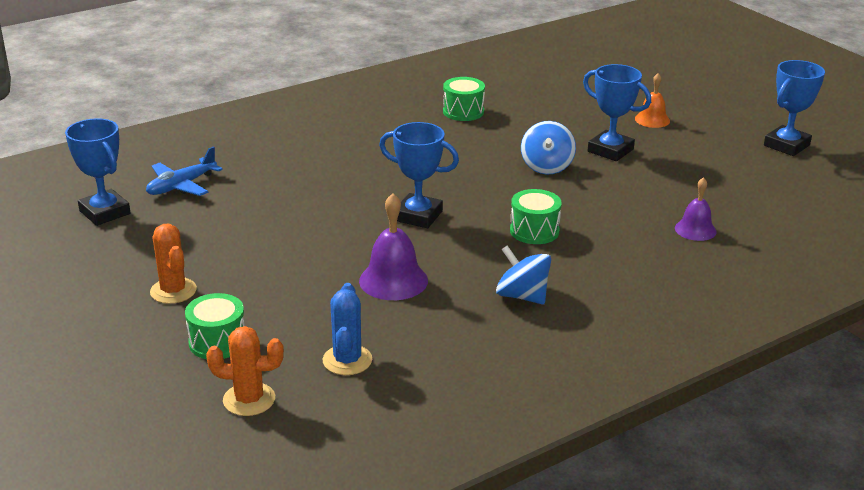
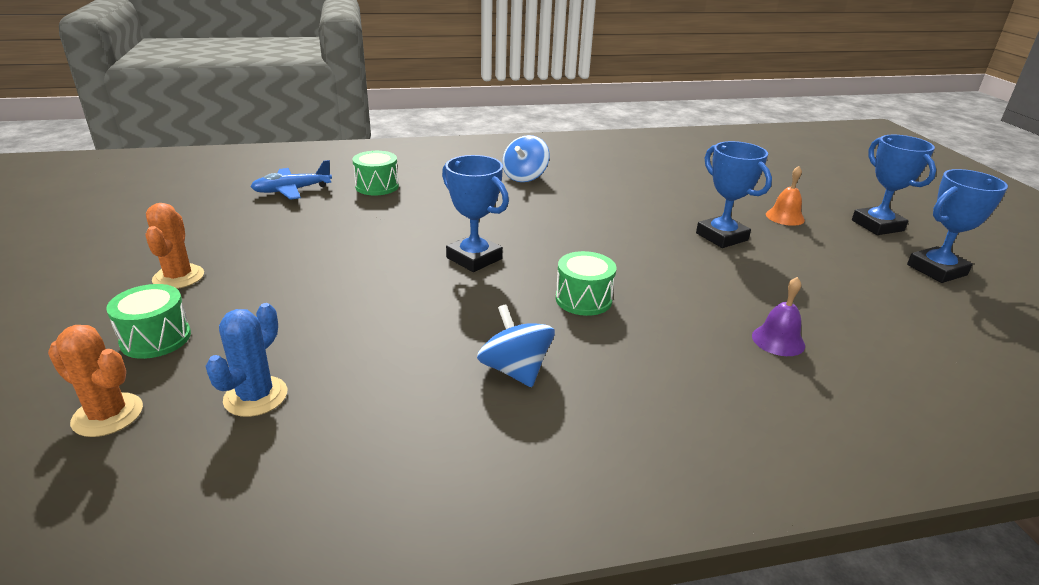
camera: 20 degrees right, 0 degrees up
(105, 212) = (207, 198): blue trophy -> blue trophy (877, 225)
(393, 280) = (391, 317): purple bell -> none
(463, 111) = (594, 177): green drum -> green drum (377, 186)
(546, 166) = (642, 238): blue spinning top -> blue spinning top (525, 177)

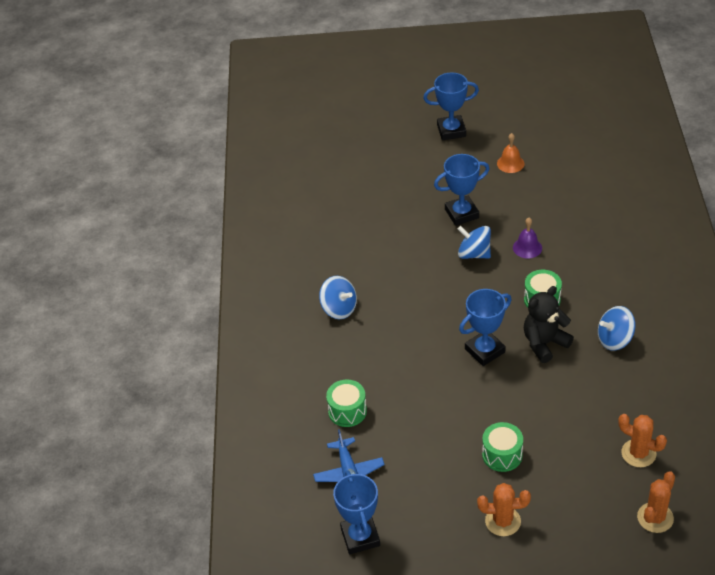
camera: 75 degrees left, 15 degrees up
(156, 338) = (581, 515): green drum -> green drum (502, 455)
(255, 396) = (638, 453): blue cactus -> orange cactus
(494, 303) = (544, 343): none -> black teddy bear
(651, 247) = (474, 254): none -> blue spinning top
(778, 340) = (588, 224): purple bell -> purple bell (527, 247)
(785, 217) = (433, 172): orange bell -> orange bell (510, 163)
(936, 270) = (514, 129): blue trophy -> blue trophy (360, 537)

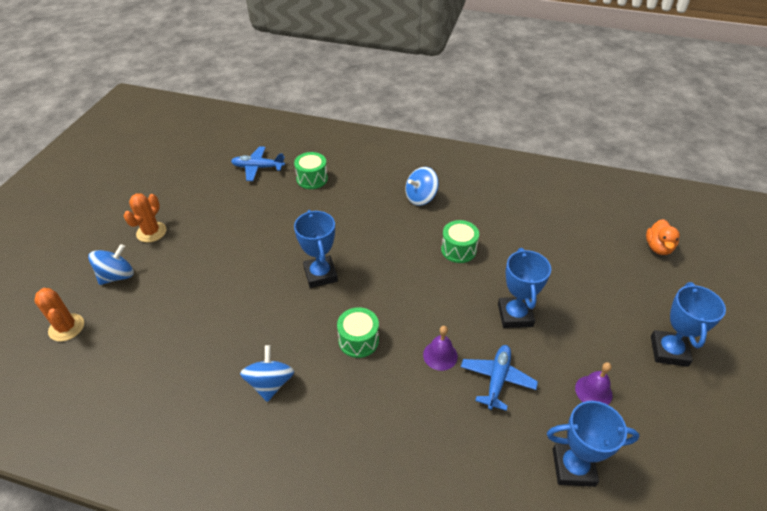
camera: 105 degrees right, 0 degrees up
(337, 142) = (658, 247): none -> orange duck
(360, 537) = (203, 161): blue trophy -> blue trophy (573, 467)
(474, 254) = (449, 306): blue spinning top -> blue spinning top (117, 276)
(502, 455) = (207, 250): green drum -> green drum (458, 250)
(510, 163) = (593, 391): orange bell -> purple bell
(530, 212) = (497, 379): none -> blue plane
(544, 343) = (302, 321): black teddy bear -> none
(638, 453) = (132, 344): orange cactus -> none

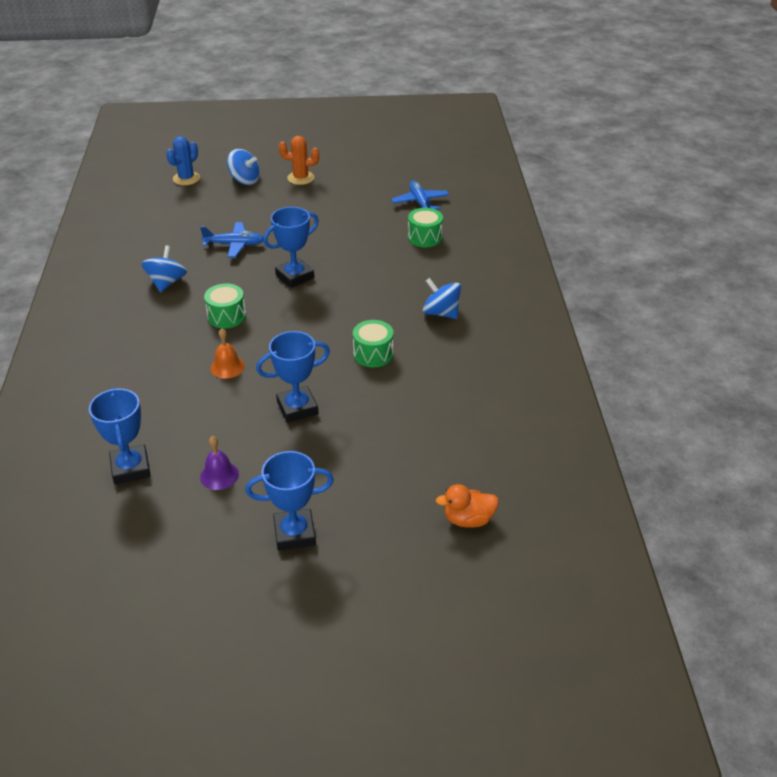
camera: 70 degrees right, 5 degrees down
(66, 327) = (186, 178): orange cactus -> blue cactus
(270, 383) = (166, 282): blue spinning top -> blue spinning top turned 60 degrees counterclockwise
(440, 355) = (227, 367): purple bell -> orange bell
(497, 379) = (212, 407): blue plane -> blue plane (234, 245)

